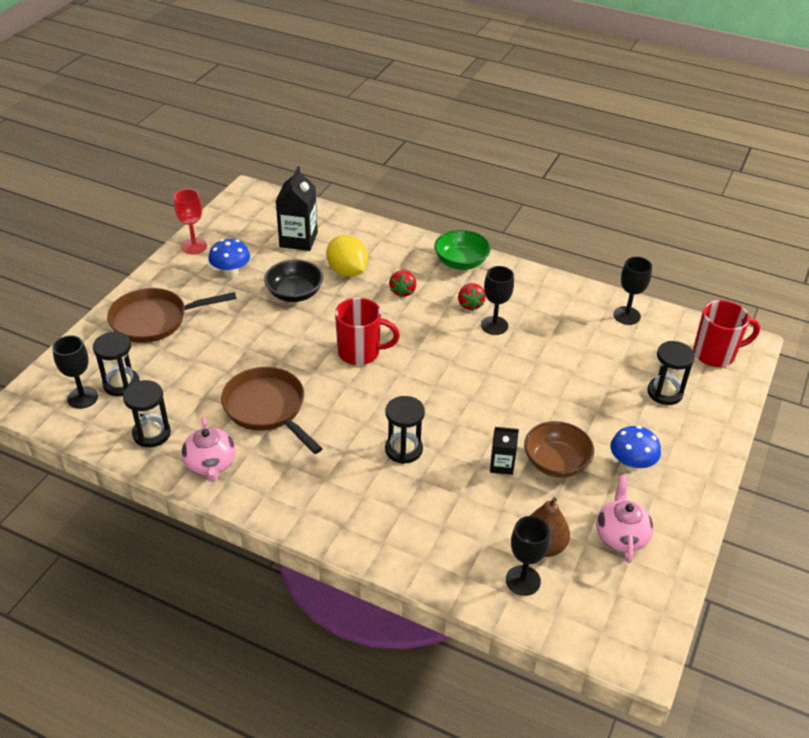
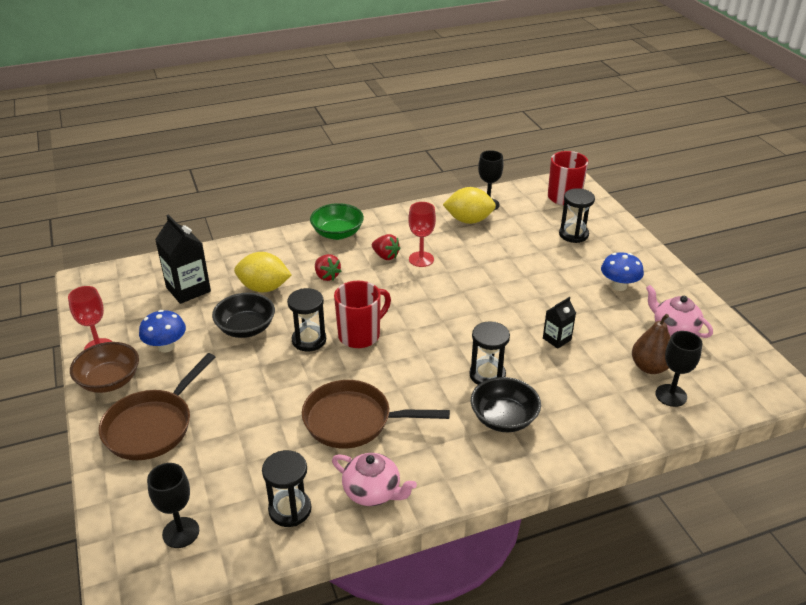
camera: 45 degrees left, 5 degrees down
(121, 384) = (201, 495): black hourglass -> black hourglass (309, 340)
(365, 488) = (503, 418): none -> black bowl
(494, 325) = (421, 259): black goblet -> red goblet
(556, 463) = (582, 315): brown bowl -> brown bowl (109, 381)
(586, 319) = (469, 220): none -> yellow lemon

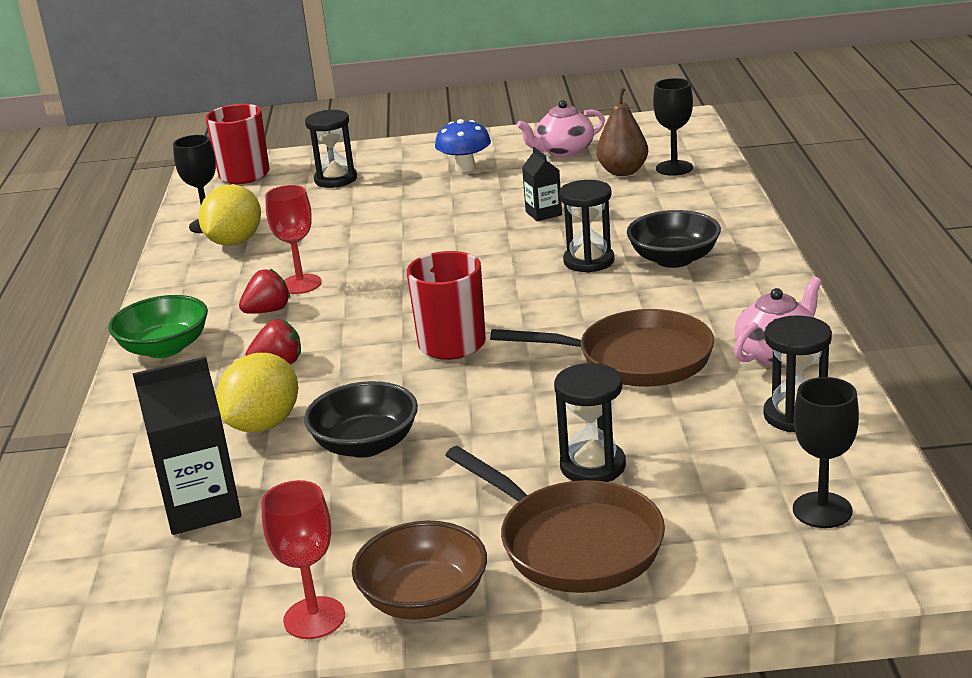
camera: 70 degrees left, 10 degrees down
(166, 347) = (362, 532): blue mushroom -> none
(309, 340) = (435, 386): black hourglass -> black hourglass (593, 466)
(353, 420) = (636, 359): brown pan -> brown pan turned 105 degrees counterclockwise

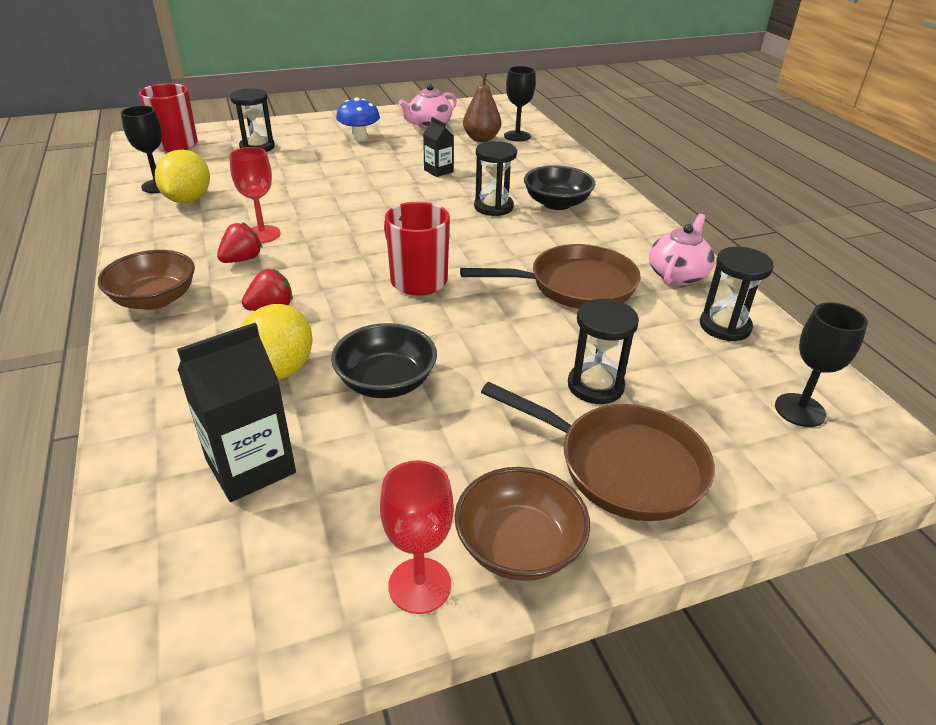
camera: 20 degrees left, 10 degrees up
(165, 348) = (155, 299): green bowl -> brown bowl

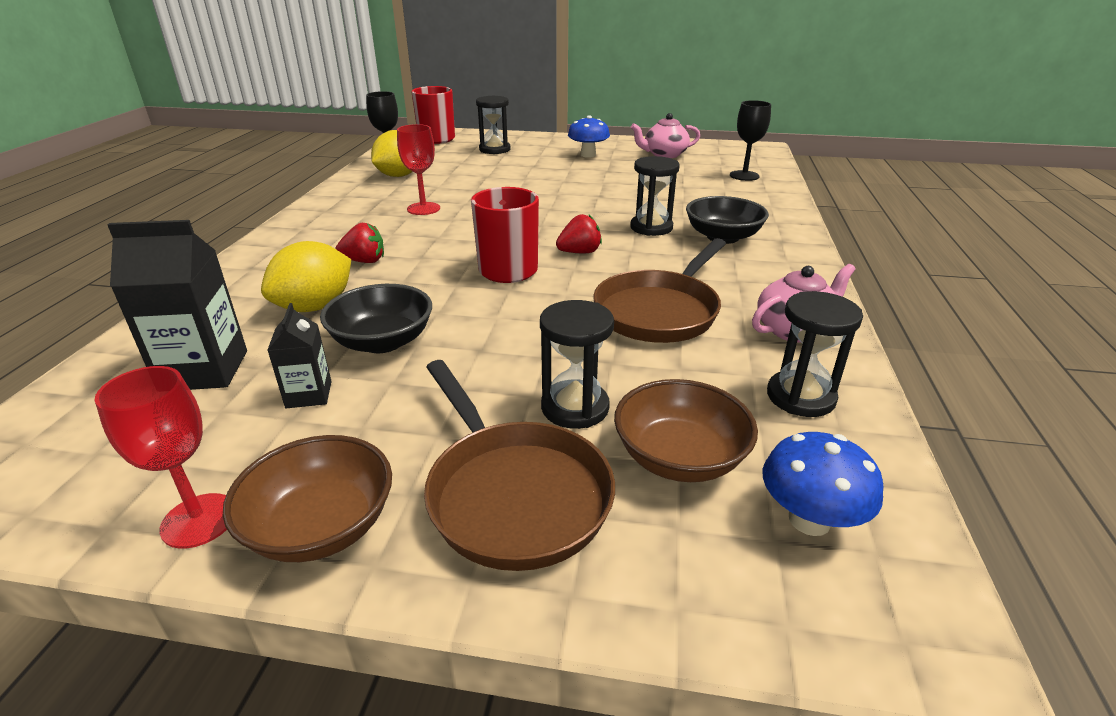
camera: 30 degrees right, 5 degrees down
(155, 299) = (293, 235): brown bowl -> brown bowl (679, 458)
(242, 259) = (386, 223): red strawberry -> red strawberry (579, 252)
(438, 171) = (631, 190): black carton -> black carton (309, 394)
(481, 139) = (703, 173): brown pear -> none
(575, 286) = (659, 311): brown pan -> brown pan turned 105 degrees clockwise
(799, 410) = (809, 520): black goblet -> blue mushroom

